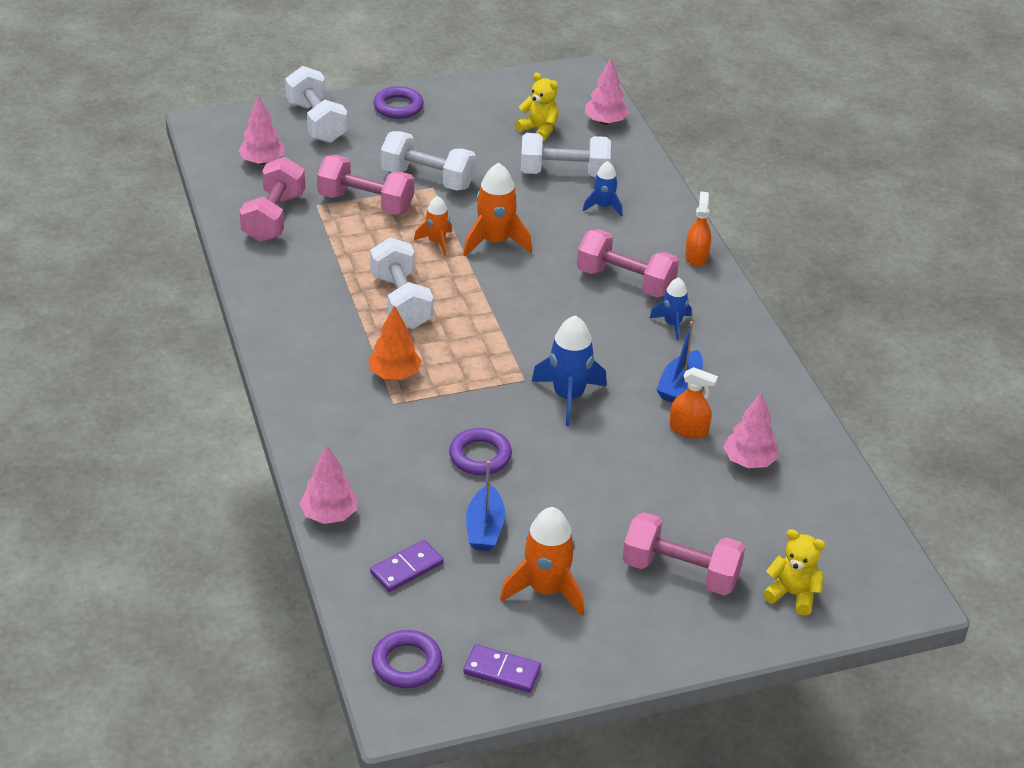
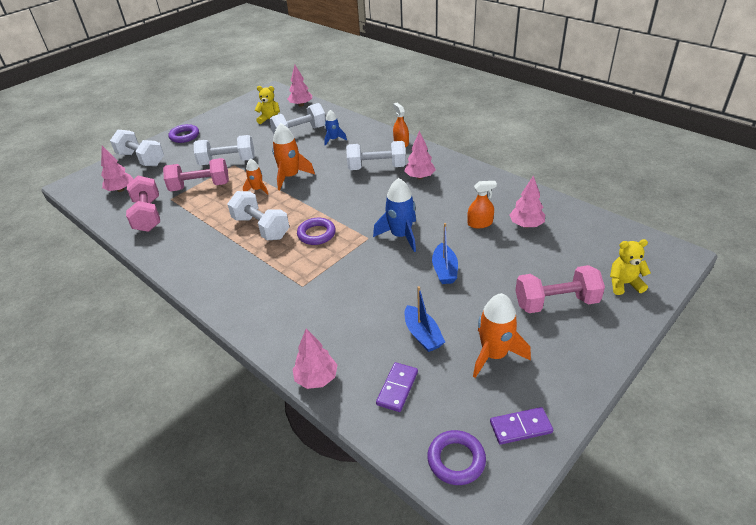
camera: 25 degrees left, 0 degrees up
(394, 374) = (289, 269): orange tree -> none
(480, 456) = (381, 292): purple ring -> purple ring (316, 234)
(625, 281) = (377, 167): pink dumbbell -> white dumbbell
(672, 324) = (420, 177): blue rocket -> pink tree
(679, 385) = (453, 204): blue boat -> blue boat (444, 270)

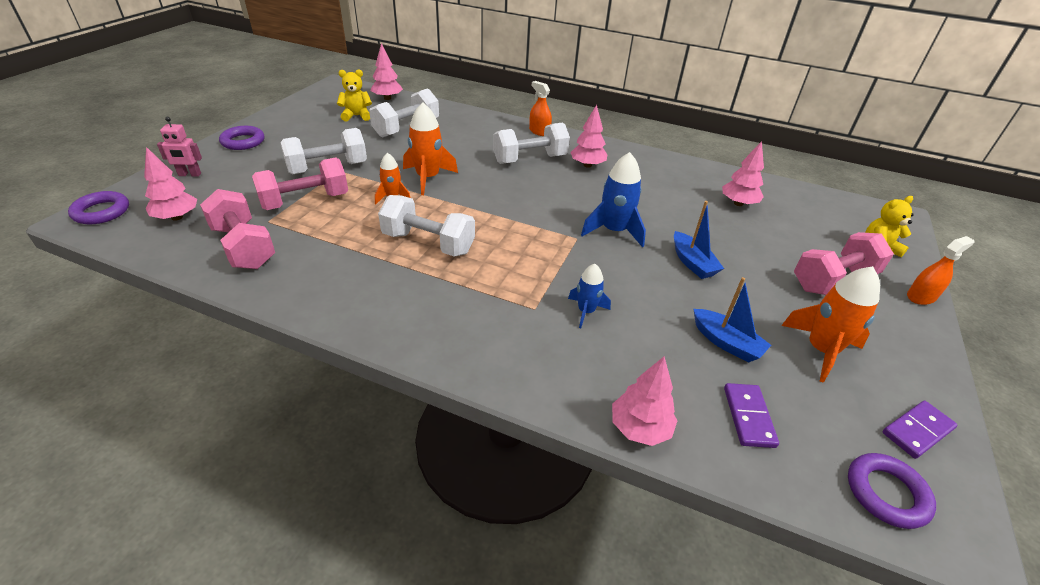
camera: 25 degrees left, 0 degrees up
(141, 159) = (189, 174): white dumbbell -> pink robot
(316, 234) = (509, 242): purple ring -> purple ring (101, 212)
(333, 139) = (455, 133): blue rocket -> blue rocket (586, 311)
(480, 223) = (690, 207): orange spray bottle -> orange spray bottle (921, 296)

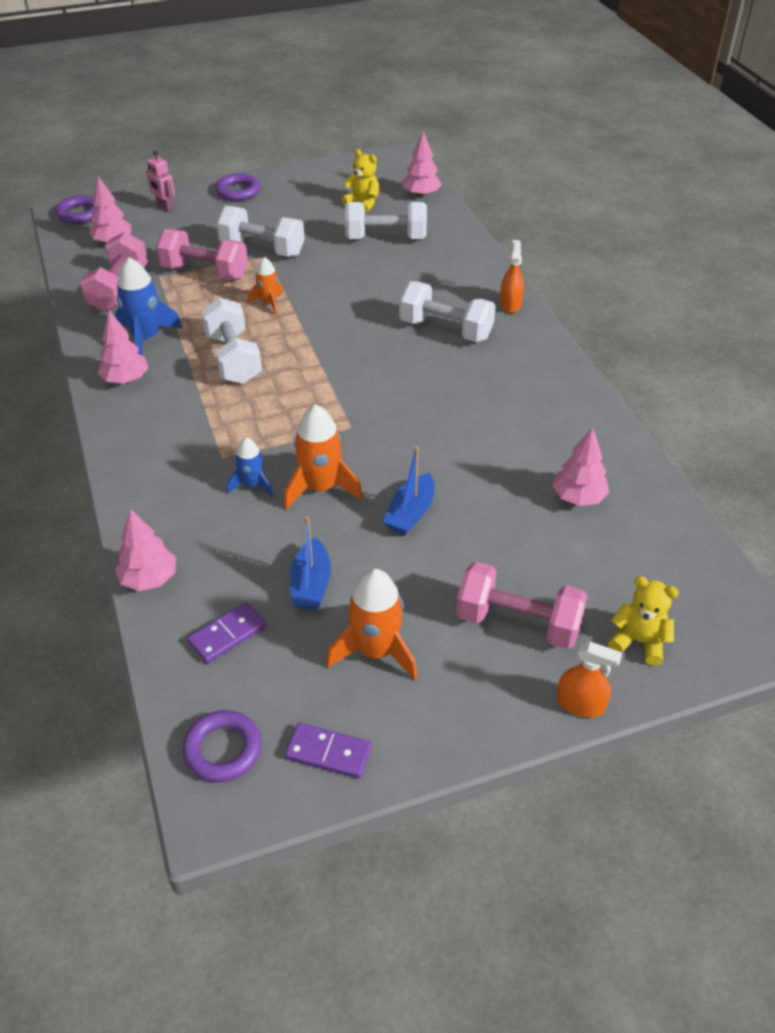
camera: 50 degrees right, 5 degrees up
(427, 178) = (323, 300): orange rocket -> orange rocket (320, 488)
(587, 165) = (492, 366): pink tree -> pink tree (125, 379)
(614, 231) = (395, 442): blue rocket -> blue rocket (146, 338)

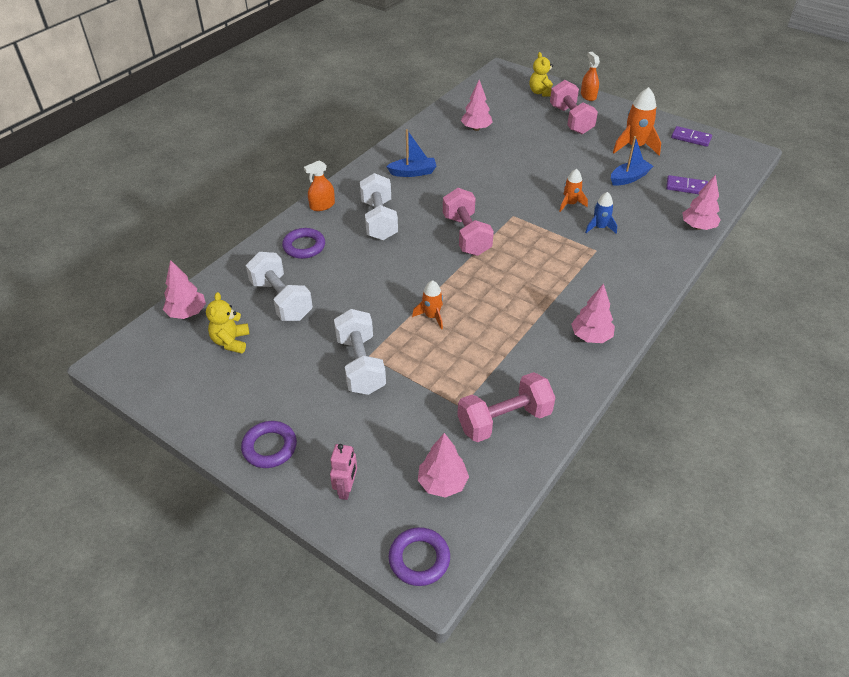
camera: 125 degrees left, 0 degrees up
(146, 338) = (541, 357): blue rocket -> none
(204, 272) = (428, 380): pink dumbbell -> pink dumbbell (466, 235)
(223, 749) = (729, 161): purple ring -> purple ring (304, 246)
(233, 359) = (511, 297): white dumbbell -> none
(320, 488) = (570, 204): orange rocket -> orange rocket, size x0.60
(328, 752) = (691, 138): purple domino -> purple domino turned 45 degrees counterclockwise
(410, 513) = (549, 169): blue boat -> blue boat (413, 172)

